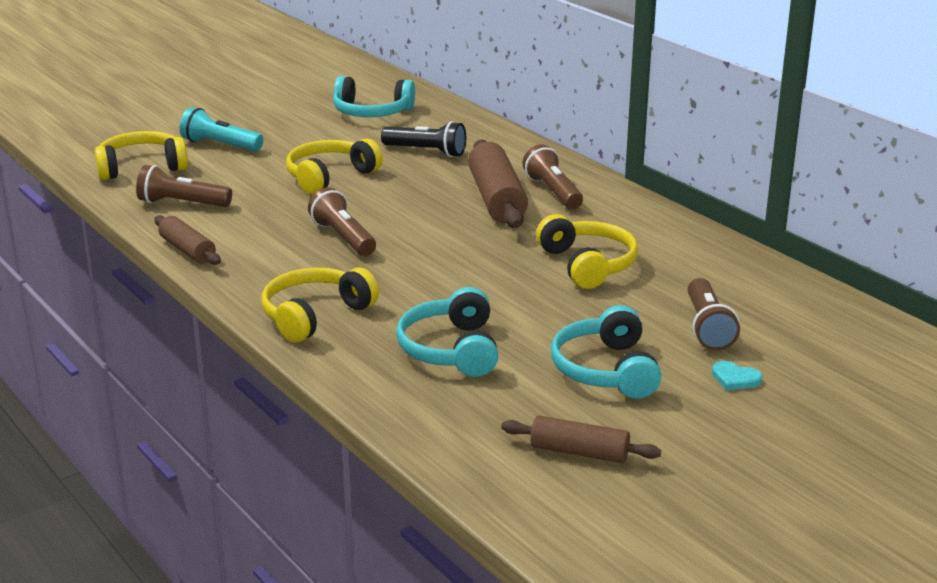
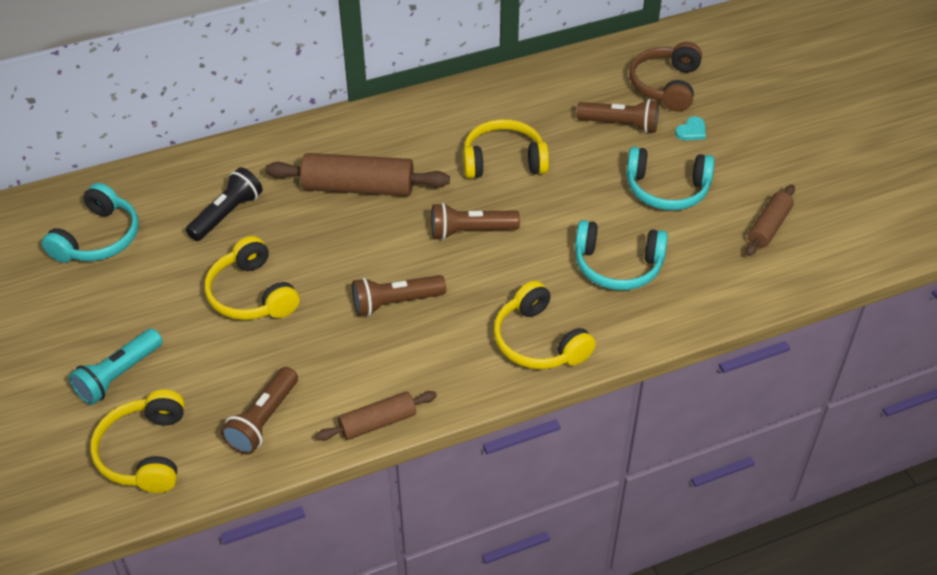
camera: 75 degrees left, 20 degrees up
(553, 192) = (360, 150): brown flashlight -> brown flashlight (470, 231)
(815, 352) = (666, 85): none -> brown headphones

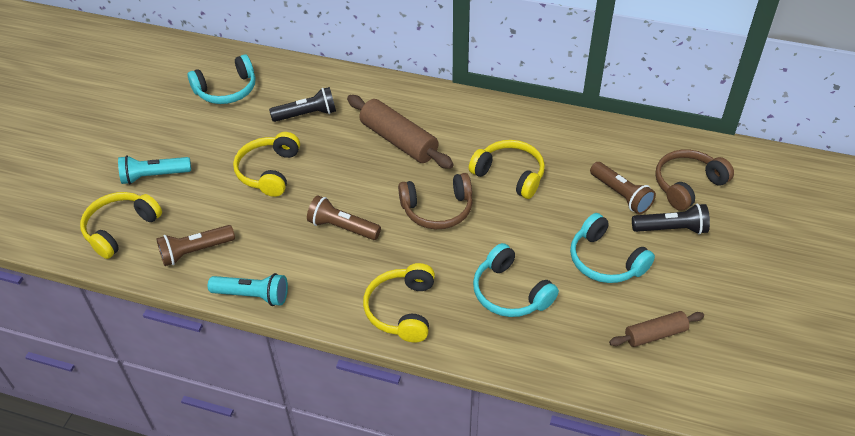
camera: 40 degrees right, 0 degrees up
(377, 422) = (252, 296): brown rolling pin -> turquoise flashlight
(470, 231) = (437, 209): brown flashlight -> brown headphones
(691, 131) = (671, 229): turquoise heart -> black flashlight

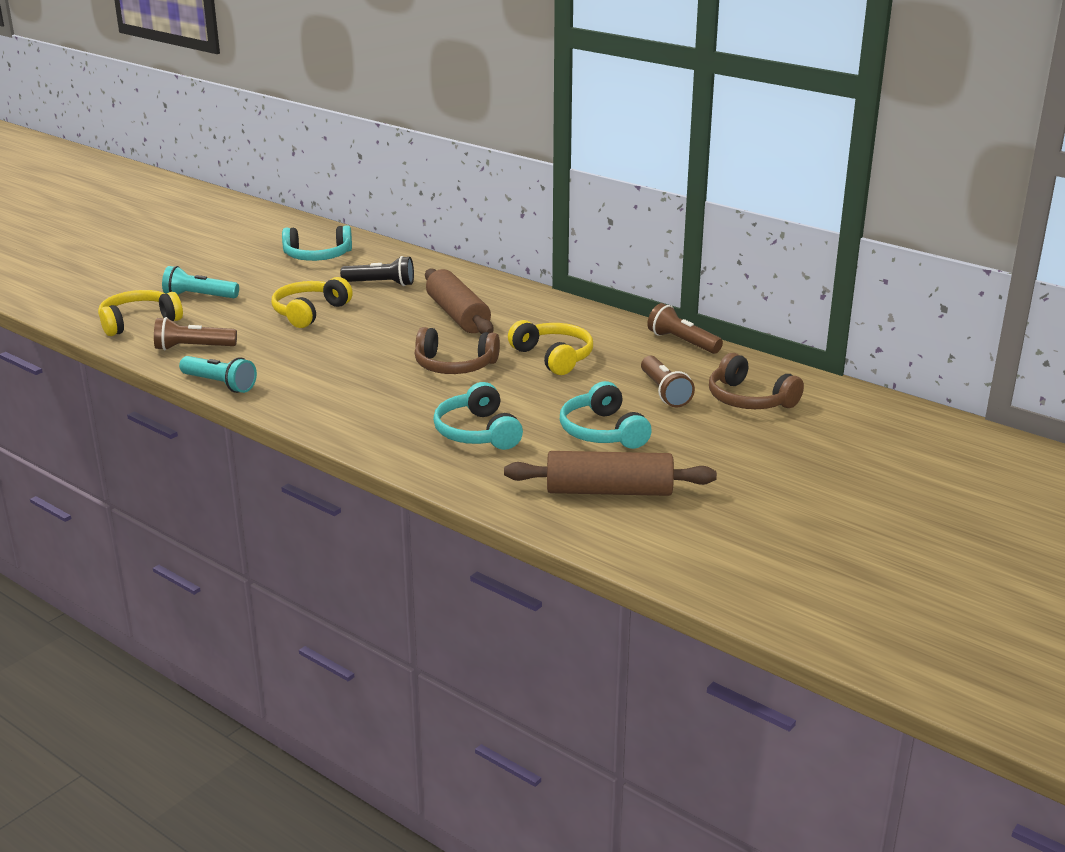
camera: 20 degrees right, 20 degrees down
(342, 227) = (347, 359): brown flashlight -> brown flashlight (682, 342)
(402, 310) = (355, 421): yellow headphones -> none
(655, 334) = (609, 491): brown rolling pin -> brown rolling pin, size x1.70
(671, 229) = (699, 425): black flashlight -> none
(687, 185) = (749, 399): brown headphones -> brown headphones turned 120 degrees counterclockwise

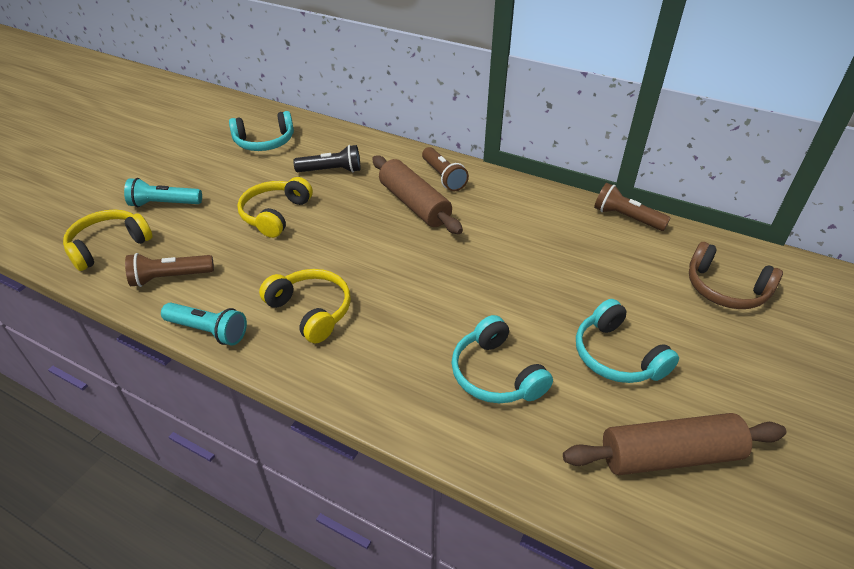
camera: 10 degrees left, 15 degrees up
(454, 365) = (436, 273): brown headphones -> none
(553, 357) = (522, 251): yellow headphones -> yellow headphones (311, 311)
(664, 392) = (645, 288): brown flashlight -> brown flashlight (443, 177)

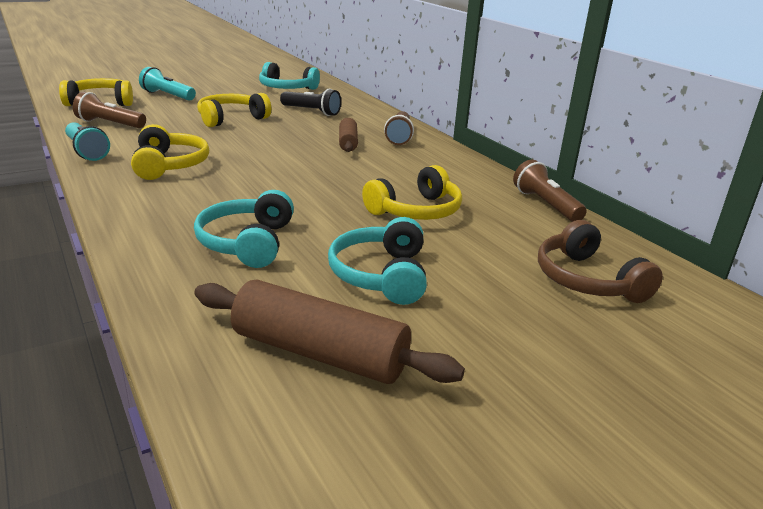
camera: 30 degrees right, 15 degrees down
(414, 204) = (348, 142): brown rolling pin -> brown rolling pin, size x0.59
(559, 270) = (416, 211): none -> yellow headphones

